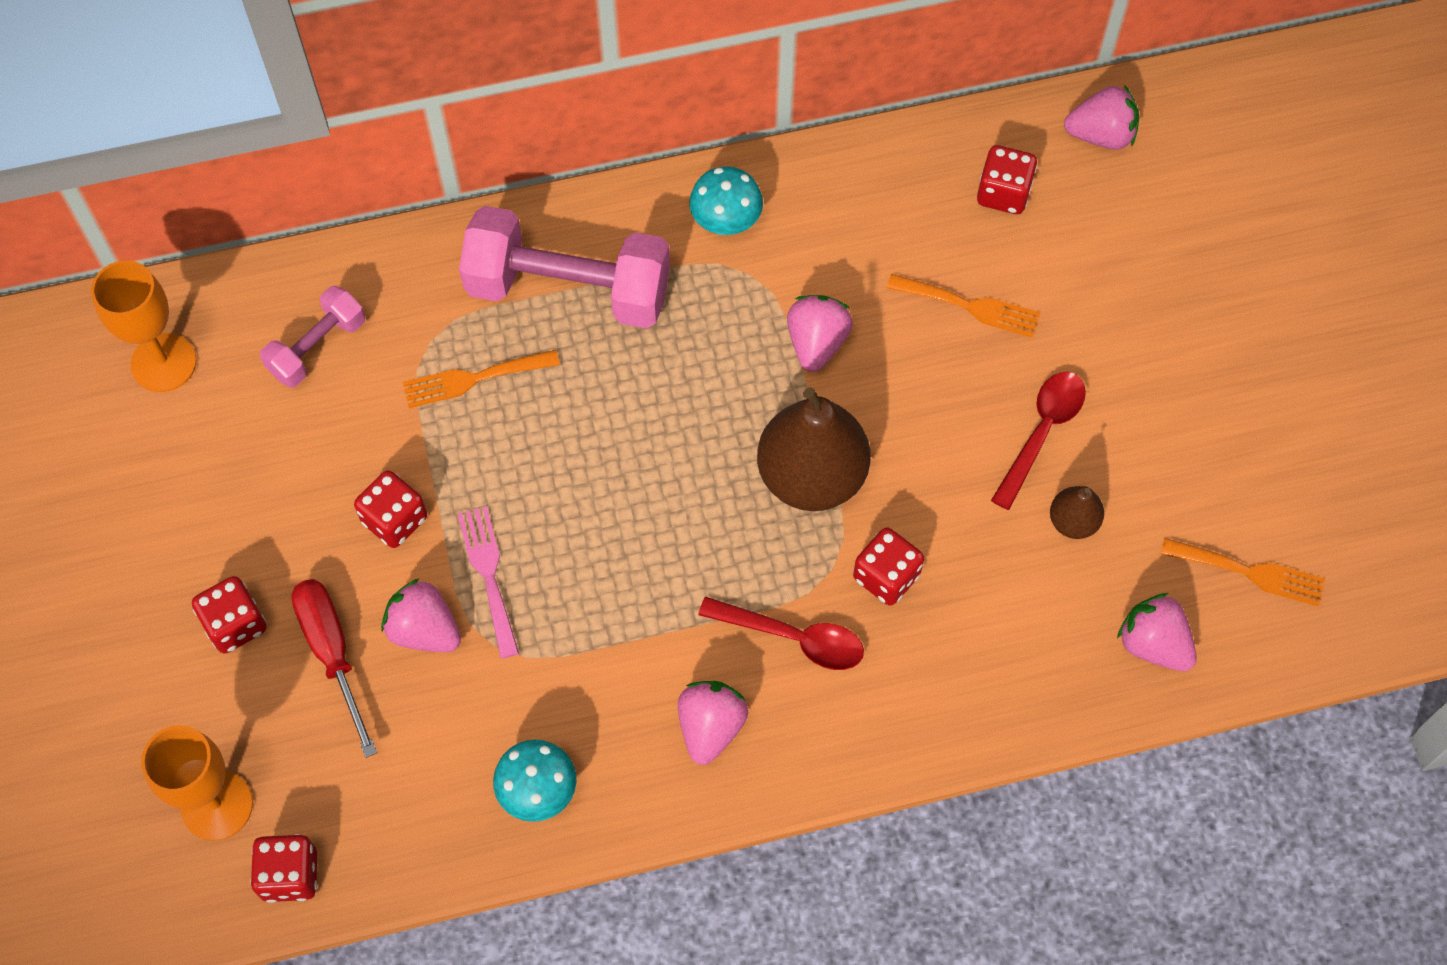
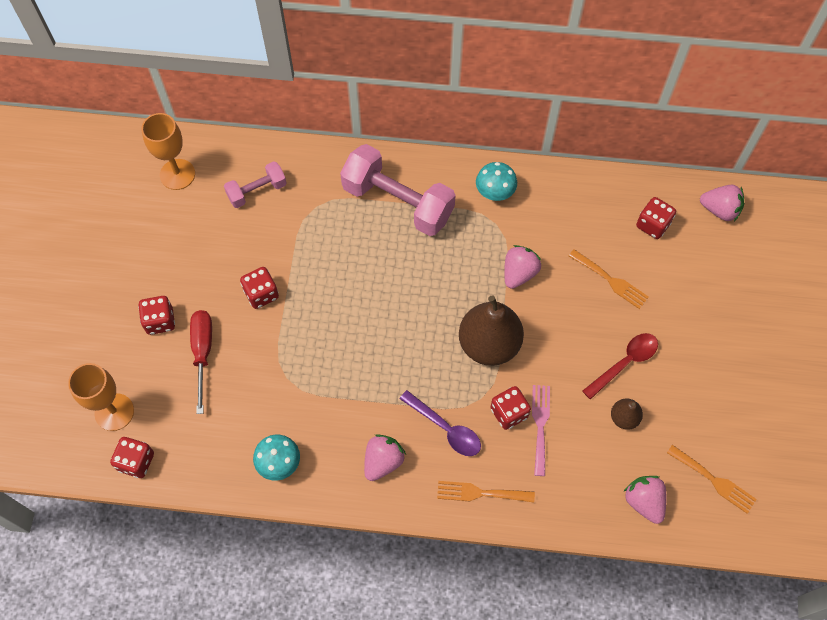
camera: 20 degrees right, 0 degrees up
(424, 630) = (254, 357): pink strawberry -> none
(473, 379) = (330, 233): orange fork -> orange fork (480, 493)
(488, 574) = (298, 339): pink fork -> pink fork (540, 425)
(793, 638) = (445, 428): red spoon -> purple spoon

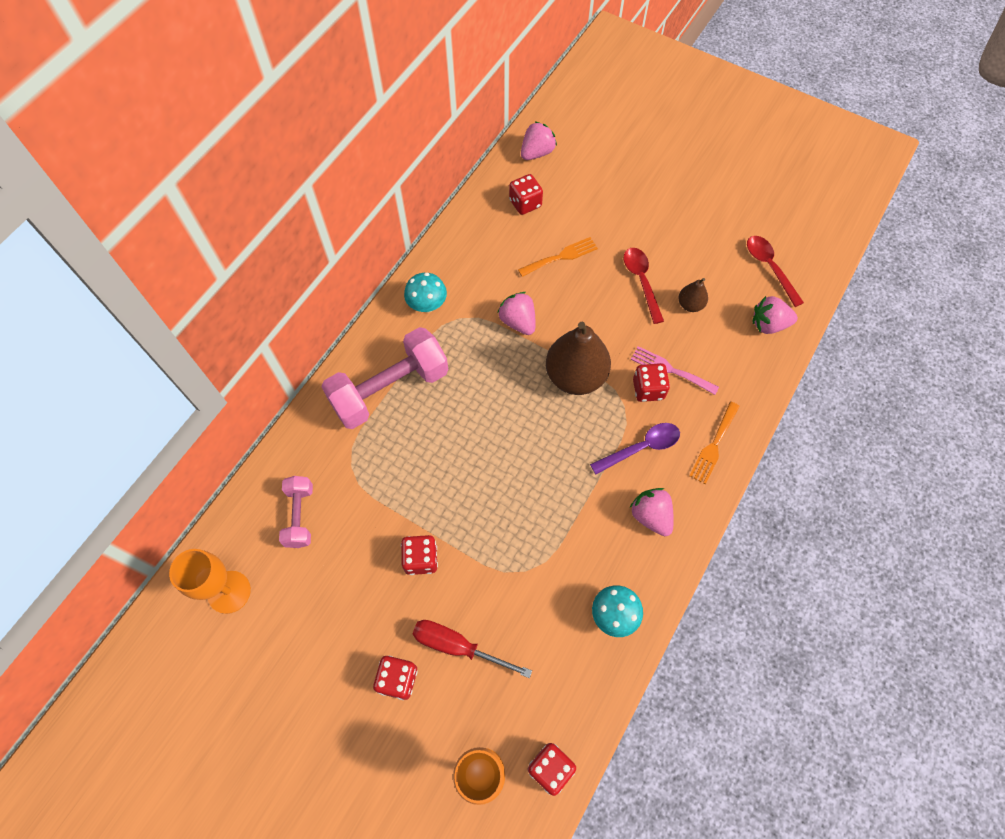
camera: 65 degrees left, 0 degrees up
(714, 480) = (769, 268): orange fork -> red spoon

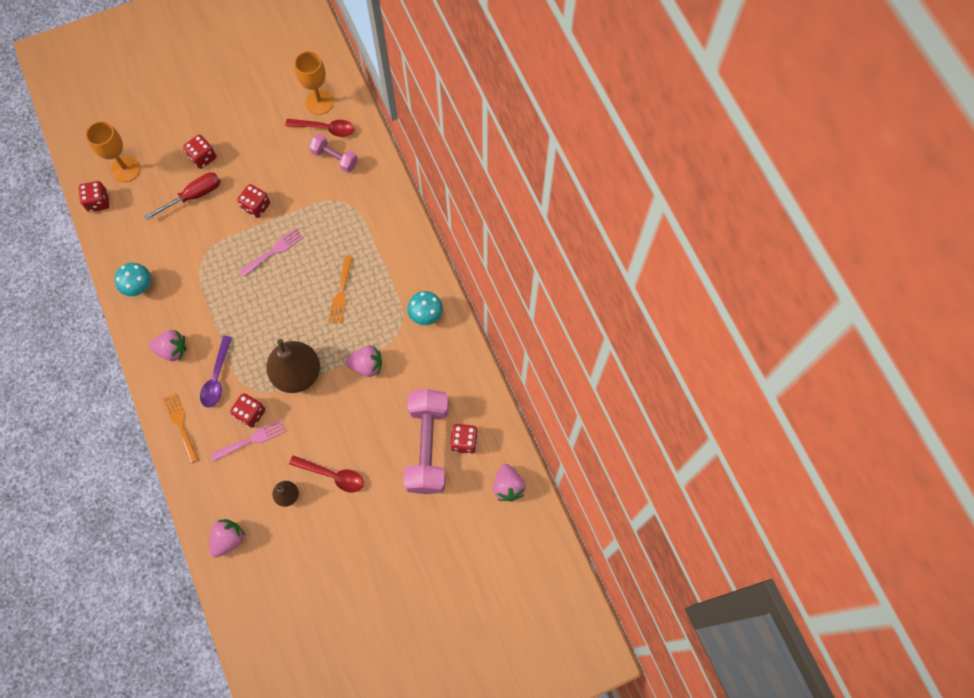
camera: 125 degrees right, 5 degrees up
(389, 389) = (379, 253): pink dumbbell -> pink dumbbell (427, 446)
(462, 496) = (274, 251): none -> pink fork
(561, 256) = (397, 433): orange fork -> orange fork (341, 293)
(769, 268) = (270, 583): red spoon -> red spoon (325, 128)

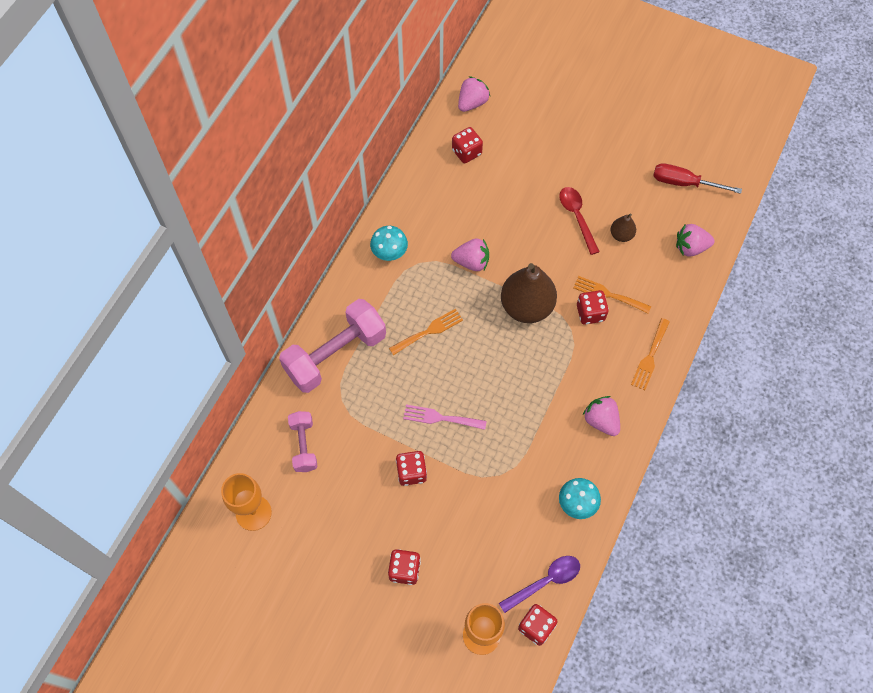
camera: 130 degrees left, 5 degrees down
(193, 196) = (451, 540): red screwdriver -> red screwdriver (684, 183)
(217, 378) = (588, 364): purple spoon -> purple spoon (545, 581)
(252, 439) = (608, 294): pink fork -> orange fork
(325, 128) = (278, 481): red spoon -> none
(367, 365) = (471, 262): pink strawberry -> pink strawberry turned 135 degrees clockwise
(427, 446) = (493, 172): pink dumbbell -> pink dumbbell (335, 354)

